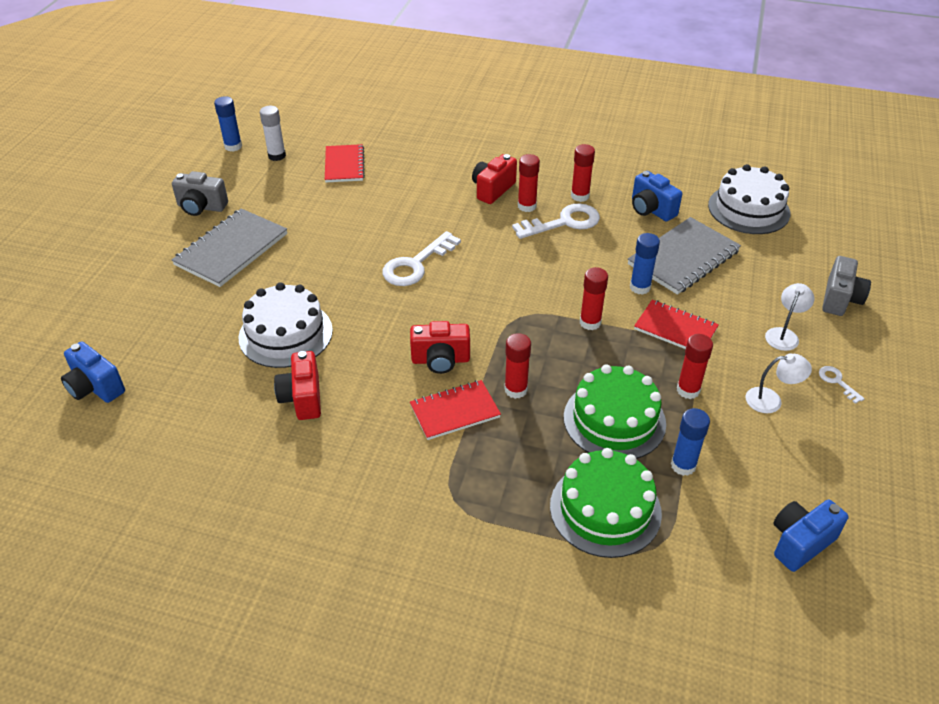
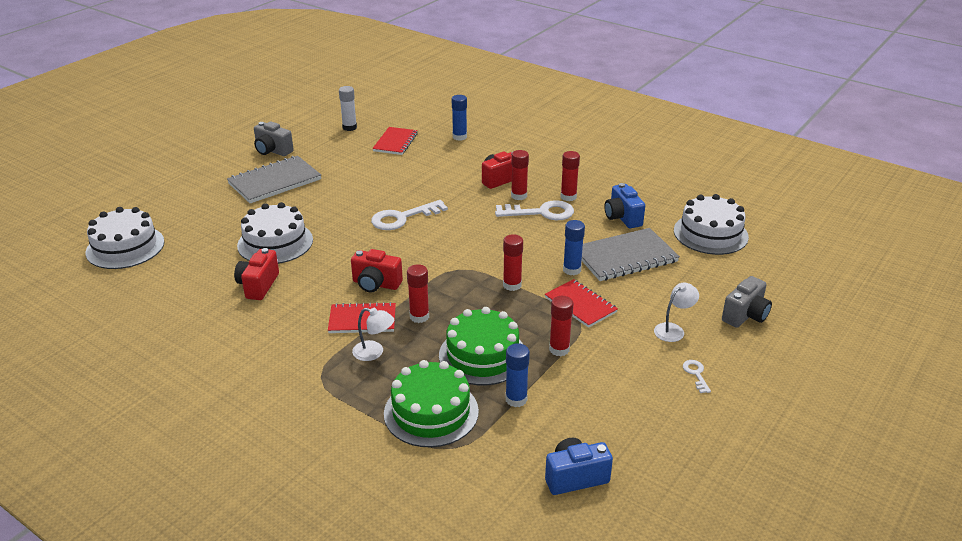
camera: 20 degrees right, 10 degrees down
(95, 387) = (125, 247): blue camera -> white cake
(233, 146) = (322, 116): blue glue stick -> blue glue stick (459, 137)
(771, 400) = (626, 373): white lamp -> white lamp (374, 352)

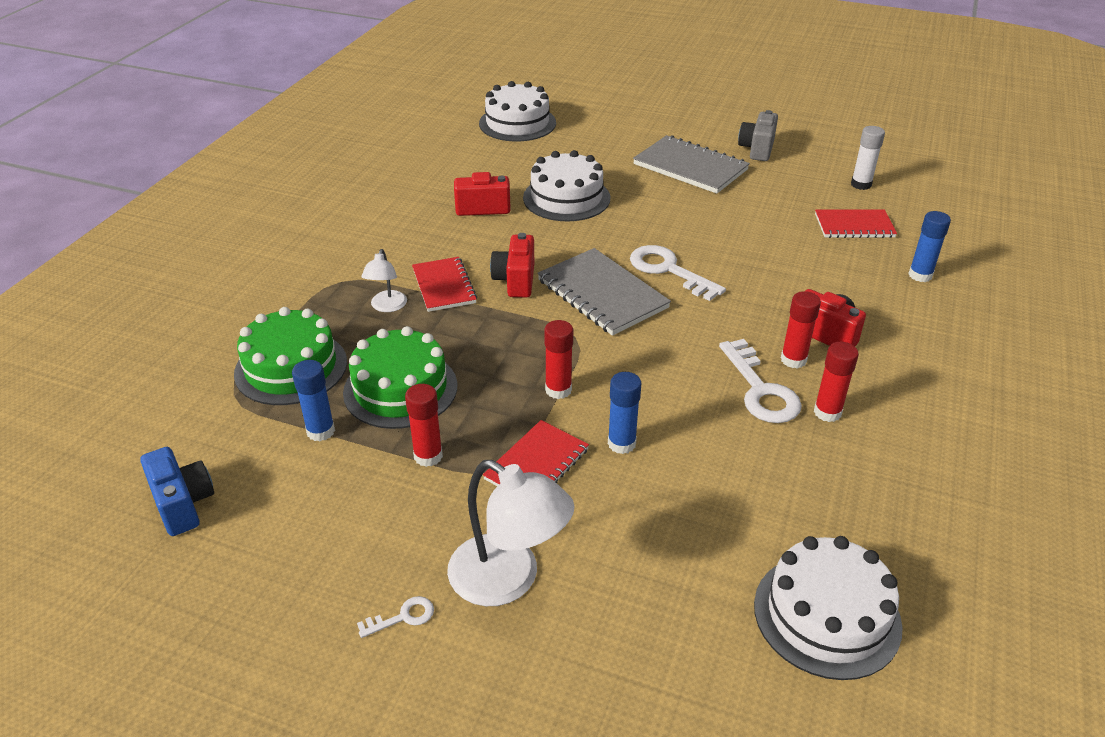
camera: 75 degrees right, 5 degrees up
(419, 317) = (463, 325): red glue stick -> none
(622, 218) = (804, 485): blue camera -> none
(625, 257) = (686, 500): grey notebook -> grey notebook (602, 294)
(673, 329) = (508, 580): white lamp -> white lamp, size x1.84
(745, 315) = (580, 682): grey camera -> none

